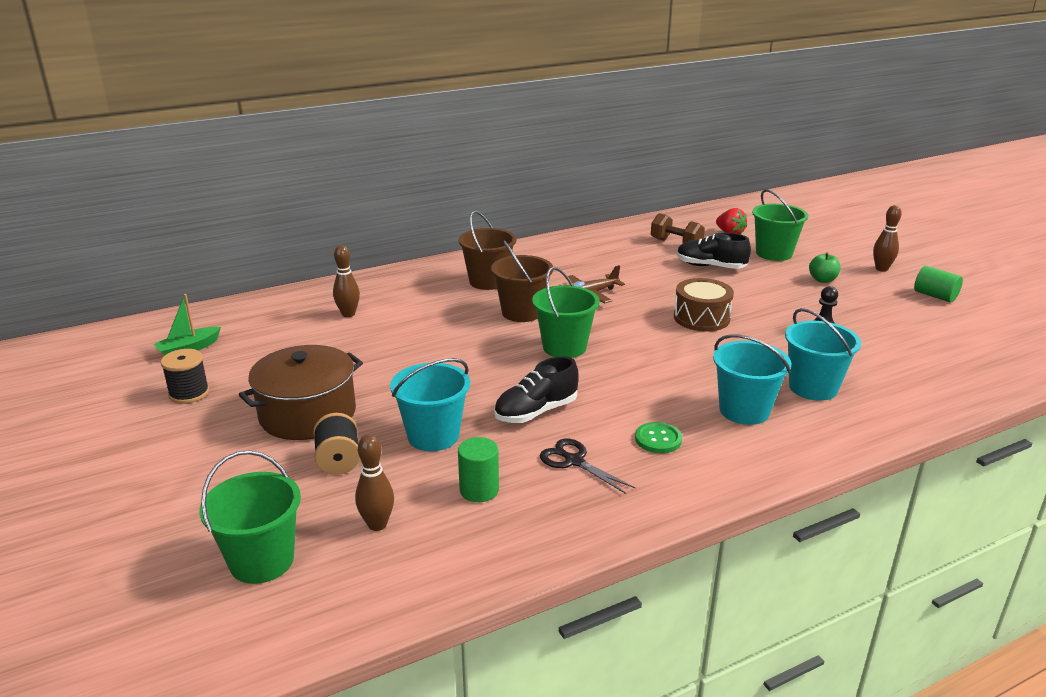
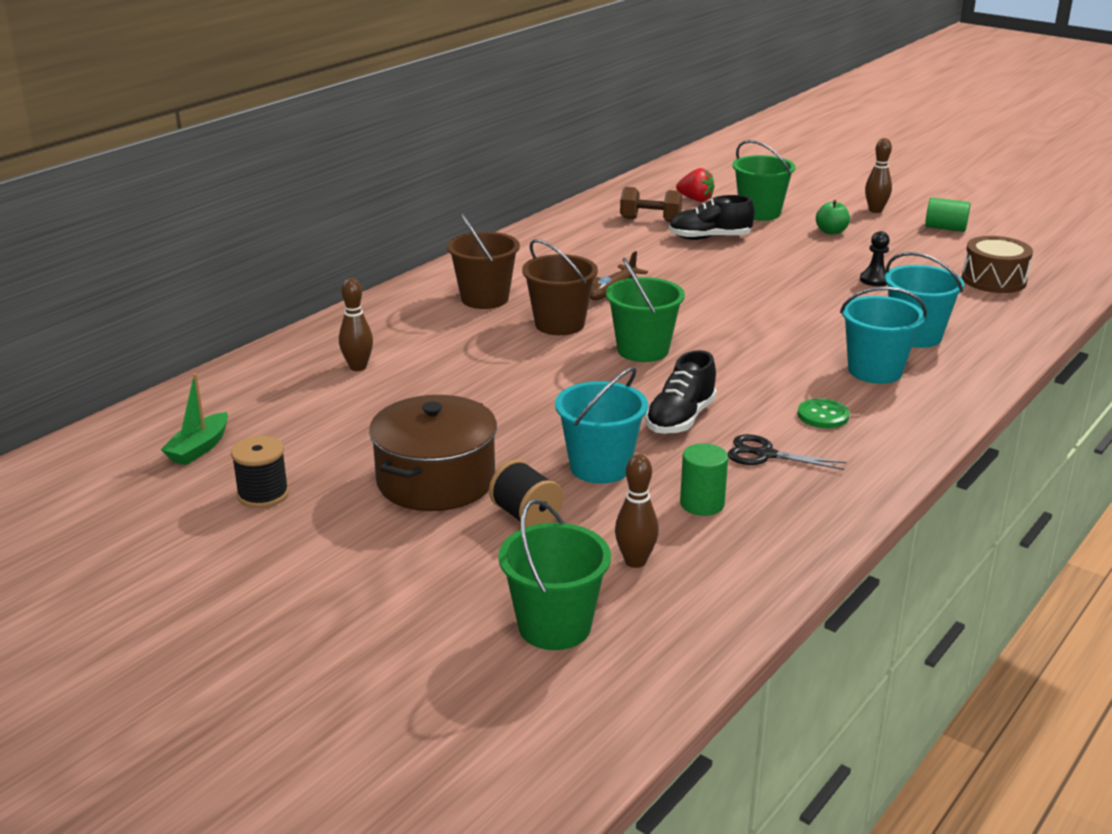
camera: 25 degrees left, 0 degrees up
(701, 318) = (751, 292): brown drum -> brown drum (993, 280)

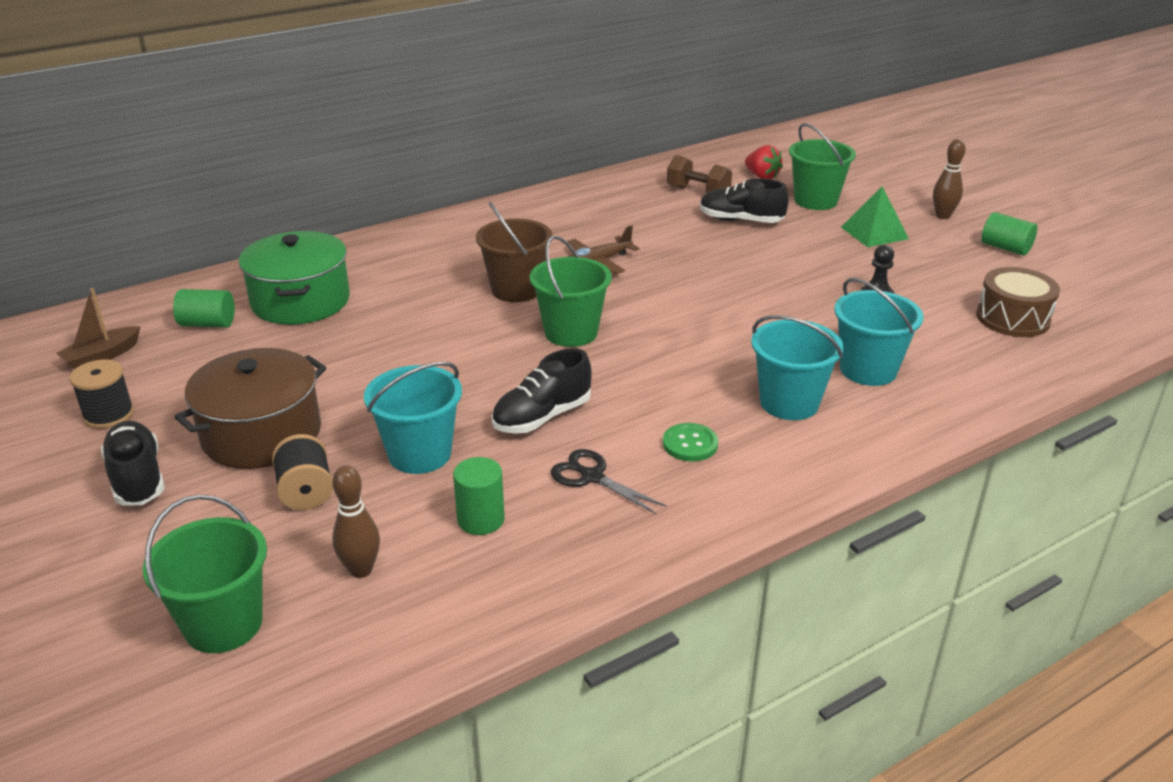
camera: 20 degrees right, 5 degrees up
(199, 448) = (102, 356): green boat -> brown boat
(282, 402) = (208, 324): none -> green cylinder
(351, 538) = (137, 479): none -> black shoe
(358, 367) = (300, 301): brown bowling pin -> green pot
(484, 299) = (471, 251): brown bucket -> none
(831, 231) = (874, 233): green apple -> green pyramid

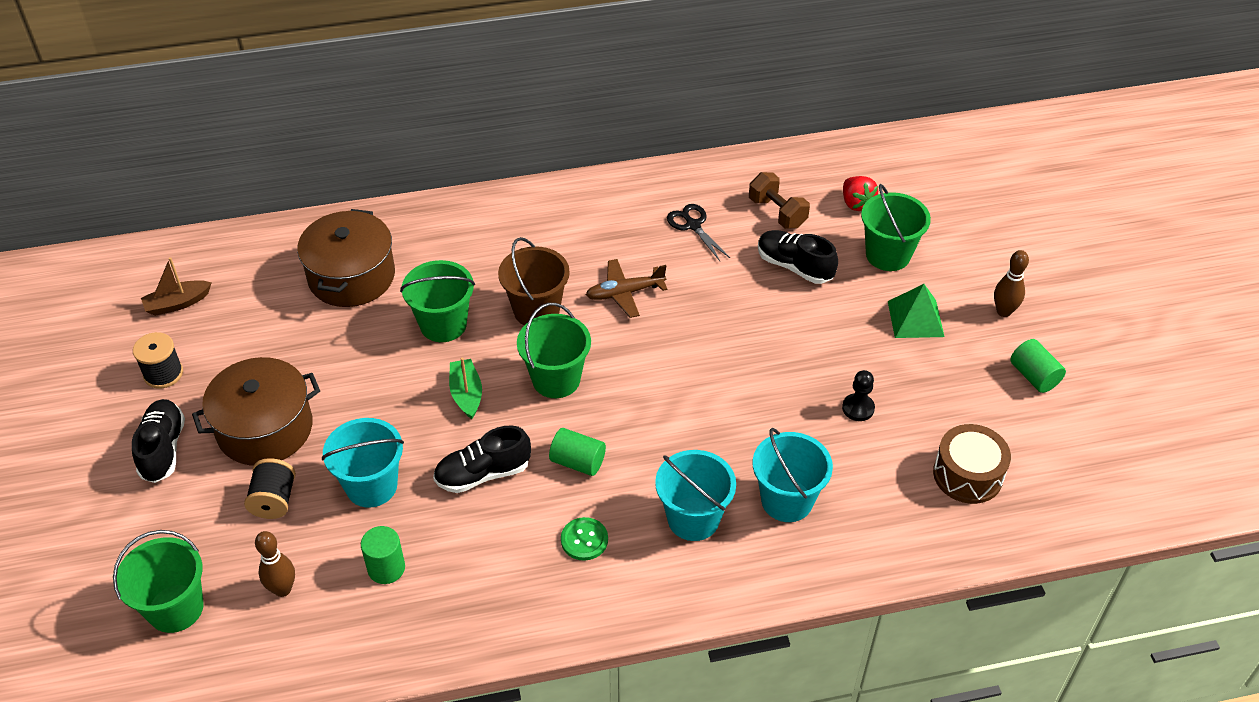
camera: 20 degrees right, 15 degrees up
(208, 324) = (269, 285): green cylinder -> green cylinder (578, 462)
(300, 301) = (351, 276): green pot -> brown pot
(424, 317) = (443, 324): none -> green bucket
(482, 361) = (466, 394): none -> green boat
(592, 477) = (489, 551): black scissors -> black scissors (693, 225)

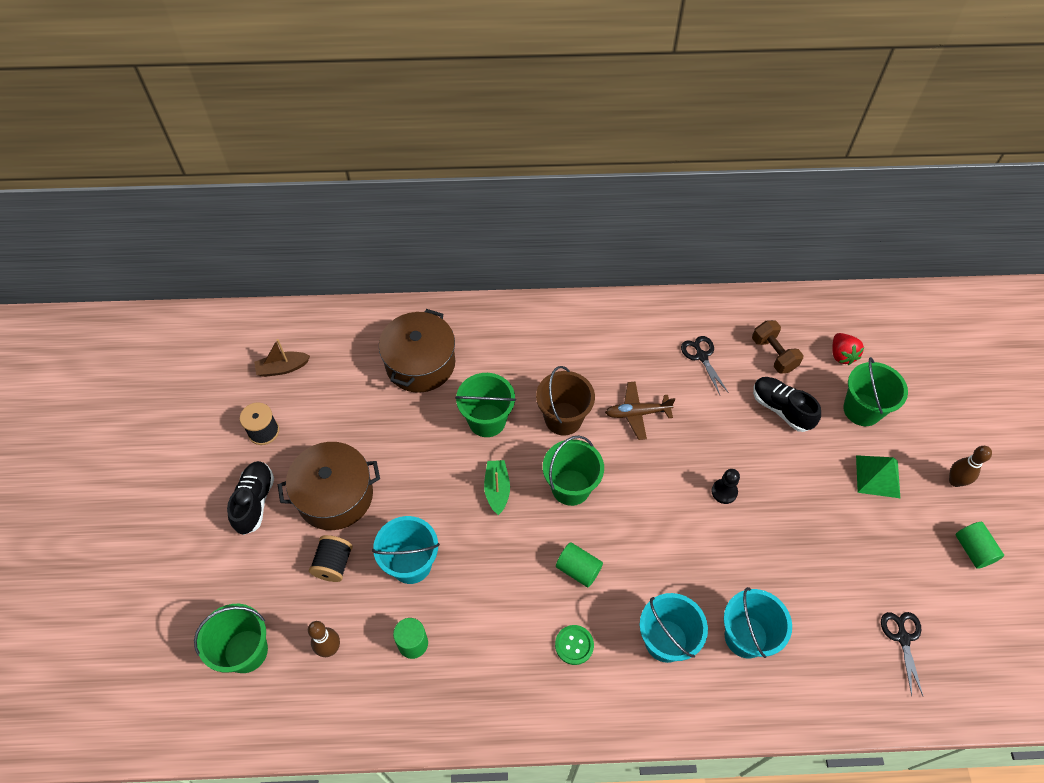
camera: 10 degrees right, 10 degrees up
(483, 474) = (500, 567): black shoe -> none
(858, 408) = (817, 556): black pawn -> black pawn (724, 492)
(967, 475) = (903, 638): brown drum -> black scissors

